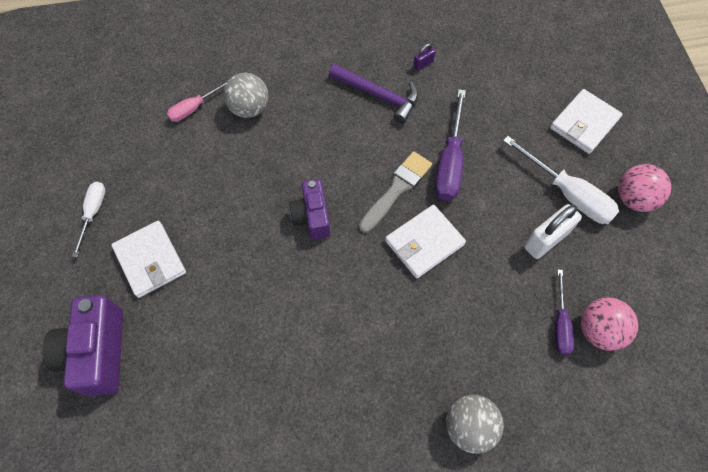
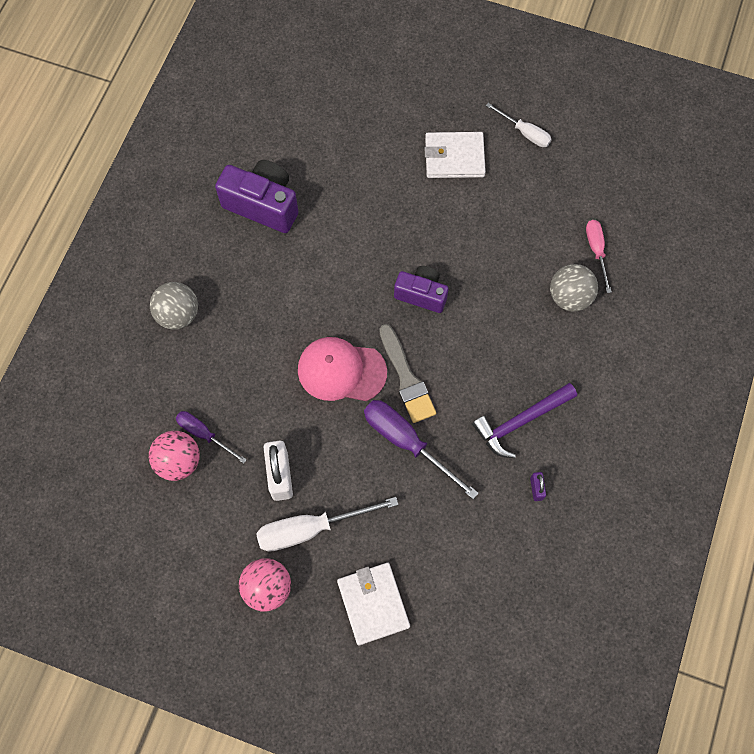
camera: 120 degrees right, 5 degrees up
(97, 352) = (397, 96): purple camera -> purple camera (263, 204)
(424, 243) = (341, 371): white wallet -> pink cap

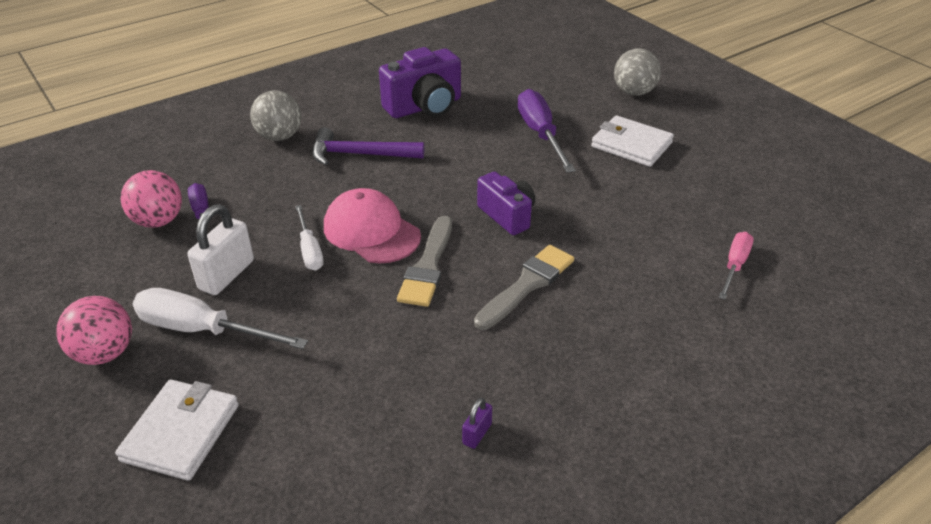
camera: 35 degrees right, 30 degrees down
(263, 204) = (425, 107): purple camera -> purple camera turned 90 degrees clockwise
(406, 442) = (374, 314): purple screwdriver -> purple screwdriver (540, 134)
(482, 353) = (527, 285): none -> grey brush
(520, 422) = (516, 361): purple hammer -> purple hammer (360, 154)
(524, 133) = (720, 156): white screwdriver -> white screwdriver (310, 250)
(569, 297) = (670, 287): grey ball -> grey ball (634, 92)

